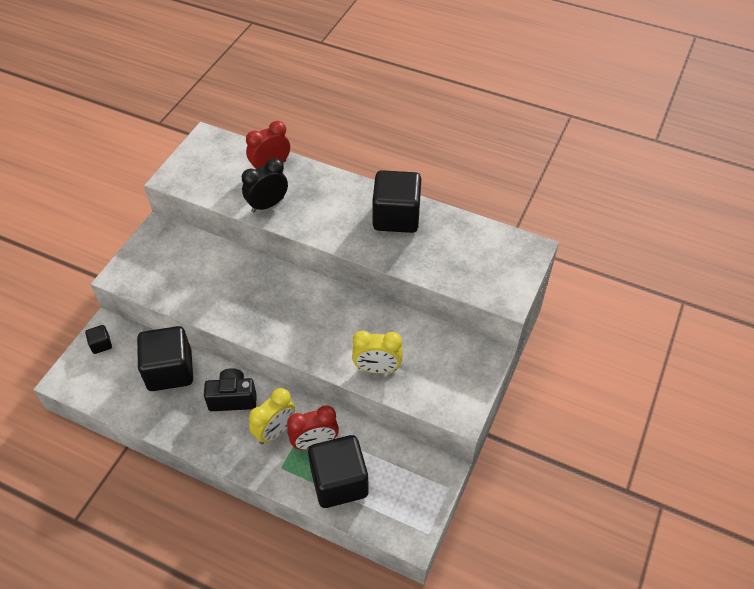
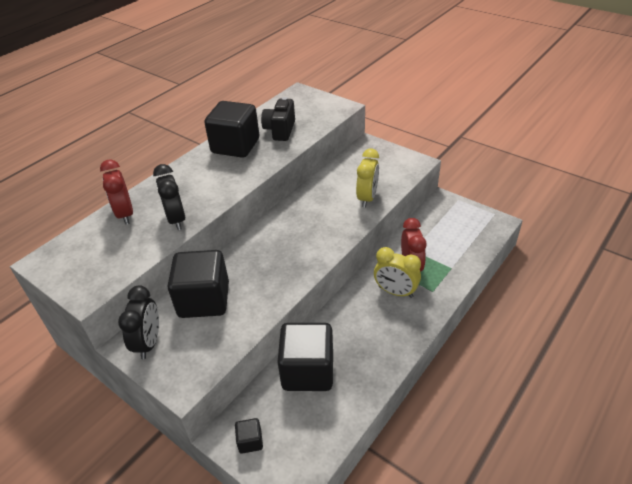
camera: 75 degrees left, 10 degrees down
(159, 241) = (149, 342): none -> black clock
(233, 398) = (354, 320): black camera -> black camera (280, 130)
(275, 431) = (395, 292): yellow clock -> yellow clock turned 150 degrees clockwise
(339, 482) = (449, 256): black cube -> black cube (204, 300)

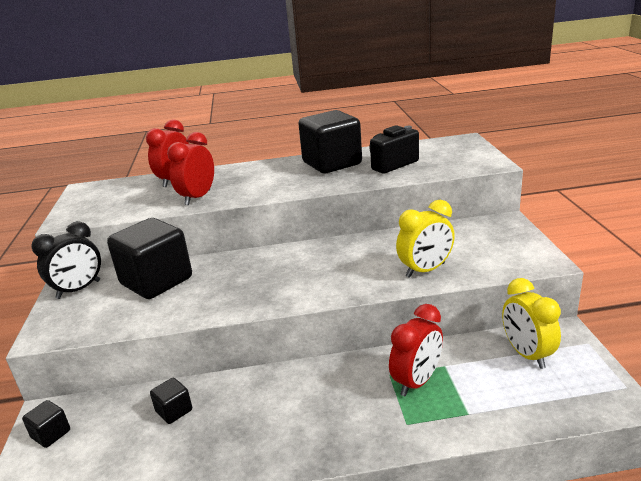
camera: 45 degrees right, 15 degrees down
(176, 219) = (198, 197): black clock -> red clock
(308, 371) = (174, 411): black cube -> black cube, size x0.43
(395, 292) = (361, 396): yellow clock -> yellow clock (527, 354)

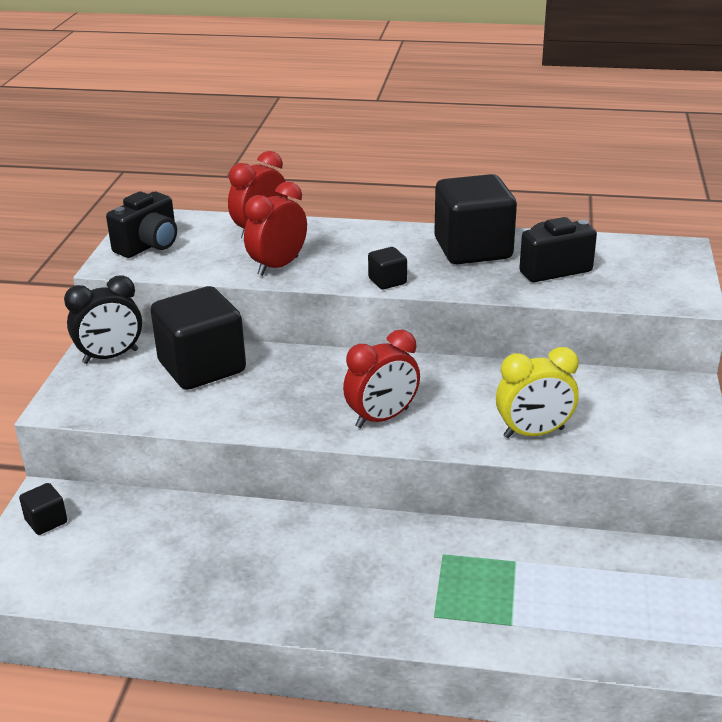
camera: 15 degrees right, 5 degrees up
(92, 204) = (149, 246): none -> black camera
(174, 411) = (181, 530): black cube -> black cube (387, 281)
(416, 381) = (471, 571): red clock -> red clock (382, 418)
(527, 354) = (627, 574): yellow clock -> none

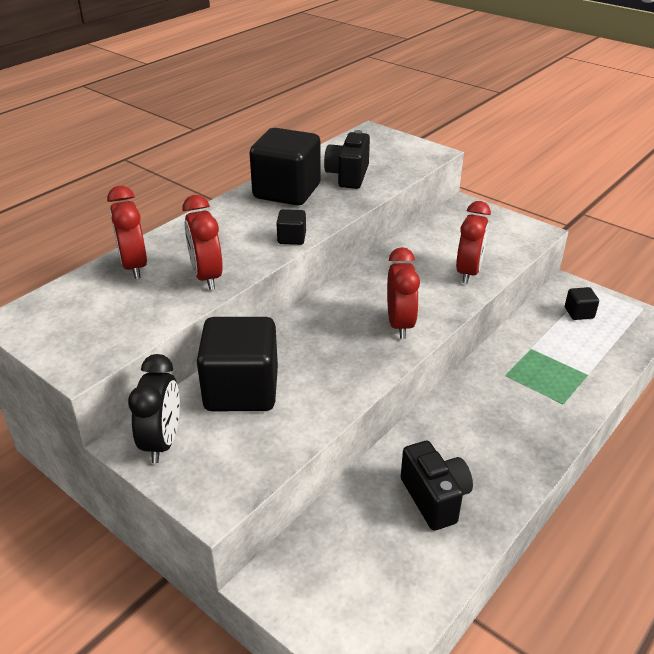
camera: 60 degrees left, 5 degrees up
(46, 521) = (306, 593): black cube -> black cube (579, 313)
(149, 246) = (75, 333): black camera -> black camera (434, 498)
(534, 433) = (468, 272): yellow clock -> red clock

